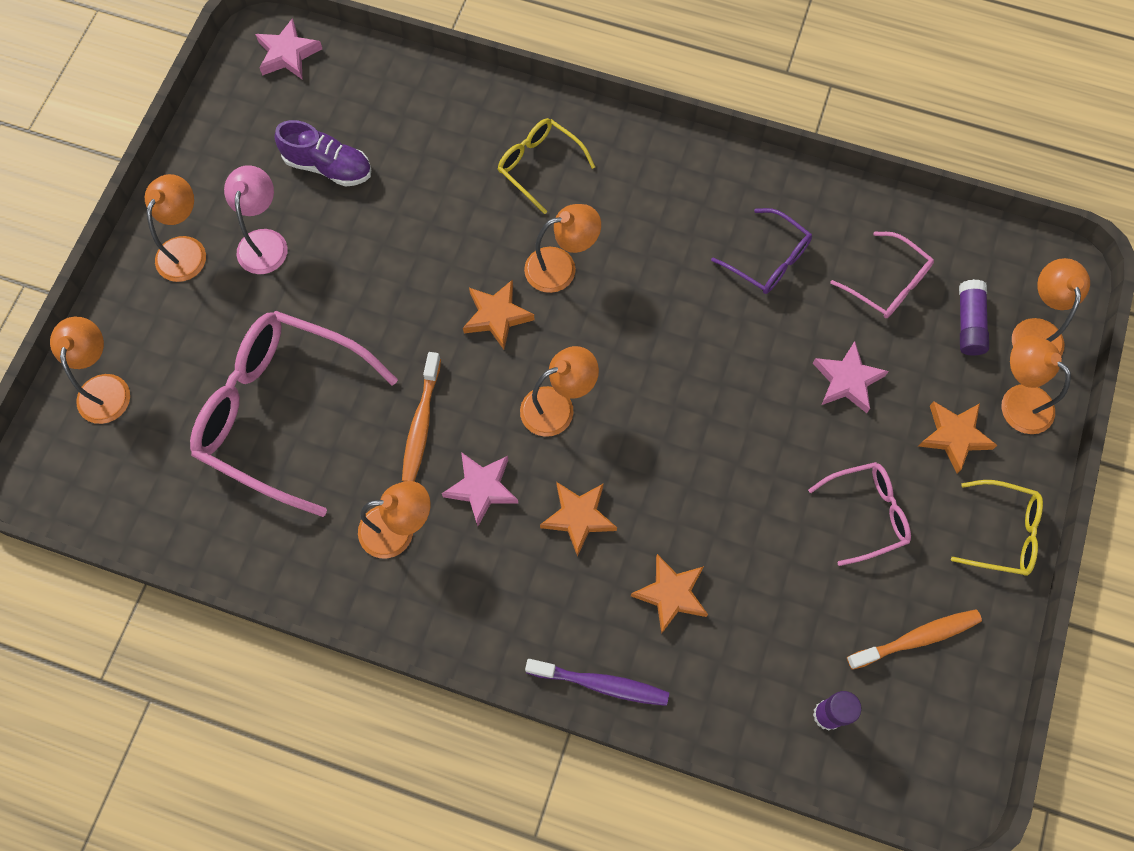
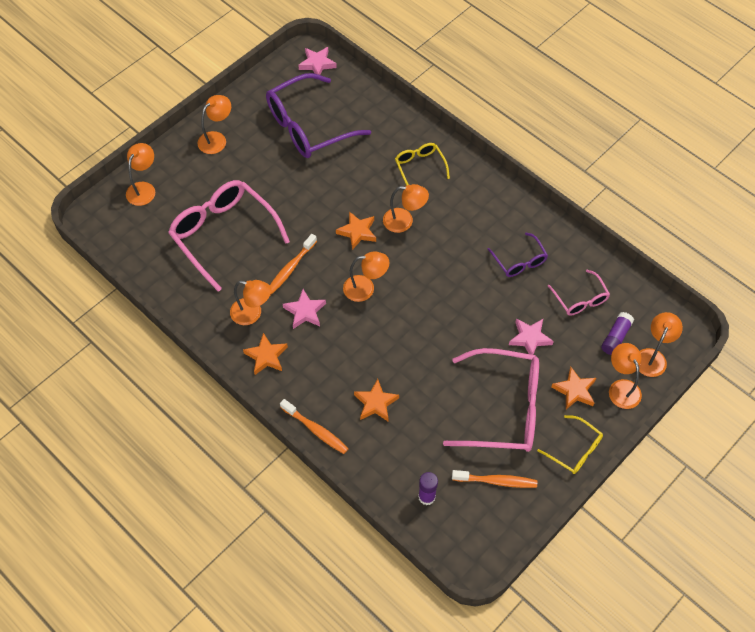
camera: 25 degrees right, 10 degrees down
(264, 241) = (257, 150): pink lamp -> none
(328, 166) = (309, 126): purple shoe -> purple glasses
(578, 517) = (347, 346): orange star -> orange star (266, 356)
(601, 684) = (316, 430): purple toothbrush -> orange toothbrush
(866, 514) = (503, 408): pink glasses -> pink glasses, size x1.98

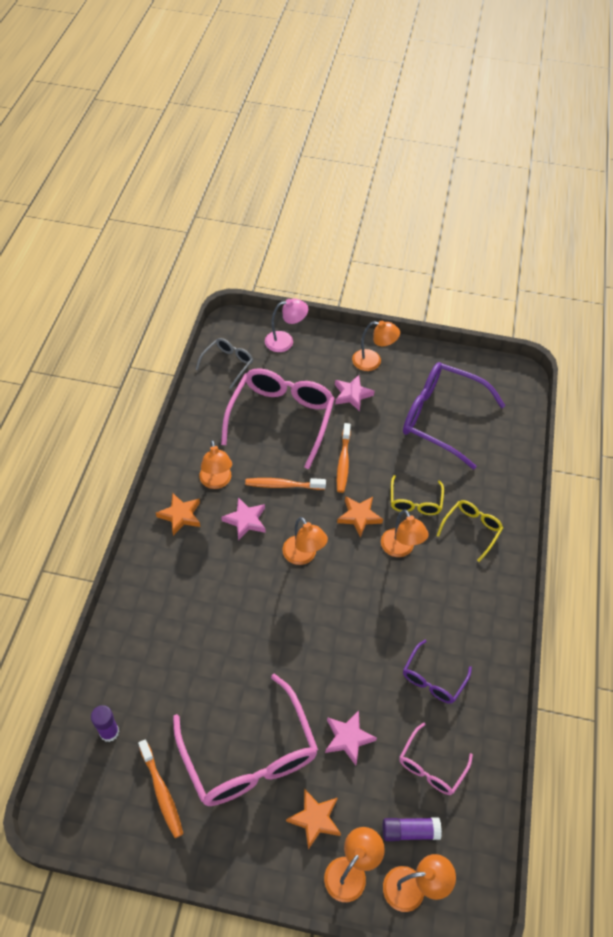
camera: 55 degrees right, 5 degrees down
(134, 244) = (227, 364): none -> grey glasses
(144, 188) = (285, 341): orange lamp -> pink lamp
(316, 430) = (128, 596): orange toothbrush -> orange toothbrush (343, 462)
(317, 64) = (513, 389): pink star -> pink star (352, 395)
(375, 403) = (185, 631): orange star -> none
(574, 450) = (243, 857): yellow glasses -> yellow glasses (415, 501)

